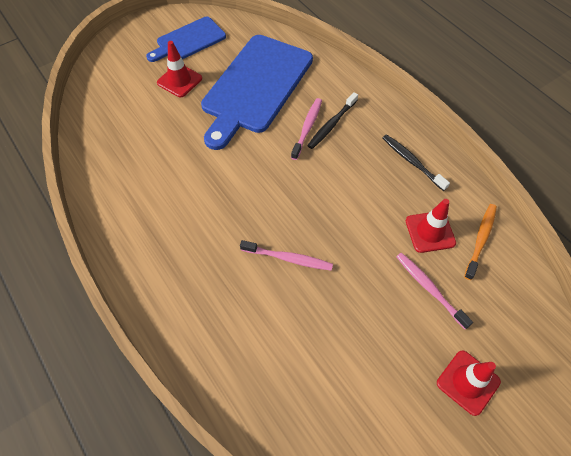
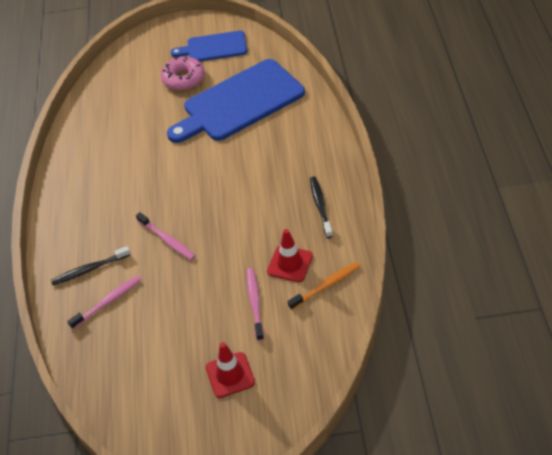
camera: 35 degrees right, 10 degrees down
(179, 80) = (183, 78): red traffic cone -> pink donut
(307, 128) = (256, 149): pink toothbrush -> pink toothbrush (108, 301)
(331, 124) = (277, 153): black toothbrush -> black toothbrush (89, 269)

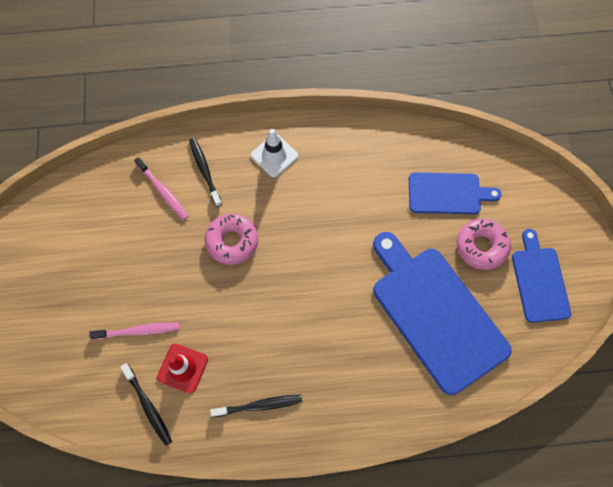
camera: 85 degrees right, 20 degrees up
(80, 216) = (274, 155): none -> white traffic cone
(134, 99) = (448, 194): none -> blue cutting board
(167, 240) = (232, 241): pink toothbrush -> pink donut
(230, 375) = (60, 307): red traffic cone -> none
(326, 285) = (148, 406): orange toothbrush -> black toothbrush

